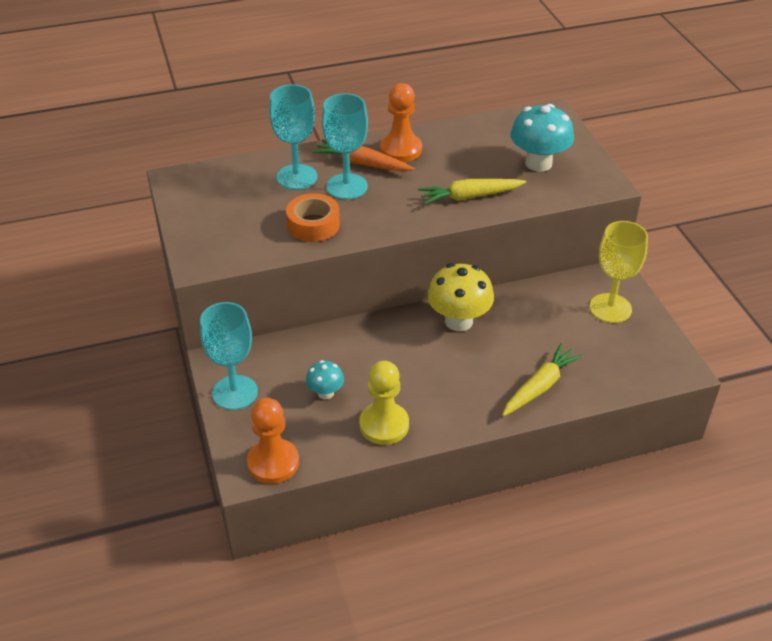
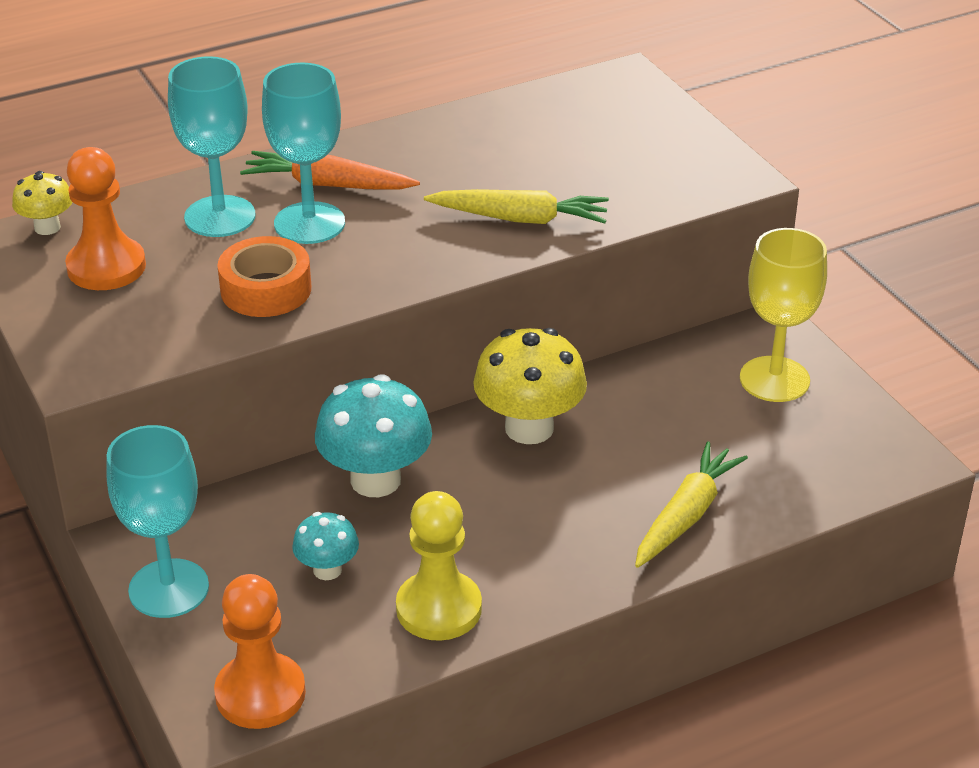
camera: 10 degrees left, 5 degrees down
(199, 173) = (47, 227): none -> yellow mushroom
(401, 149) = (388, 156): orange pawn -> orange pawn (106, 267)
(469, 197) = (520, 219): yellow carrot -> yellow carrot turned 150 degrees counterclockwise
(538, 163) = (622, 156): turquoise mushroom -> turquoise mushroom (375, 480)

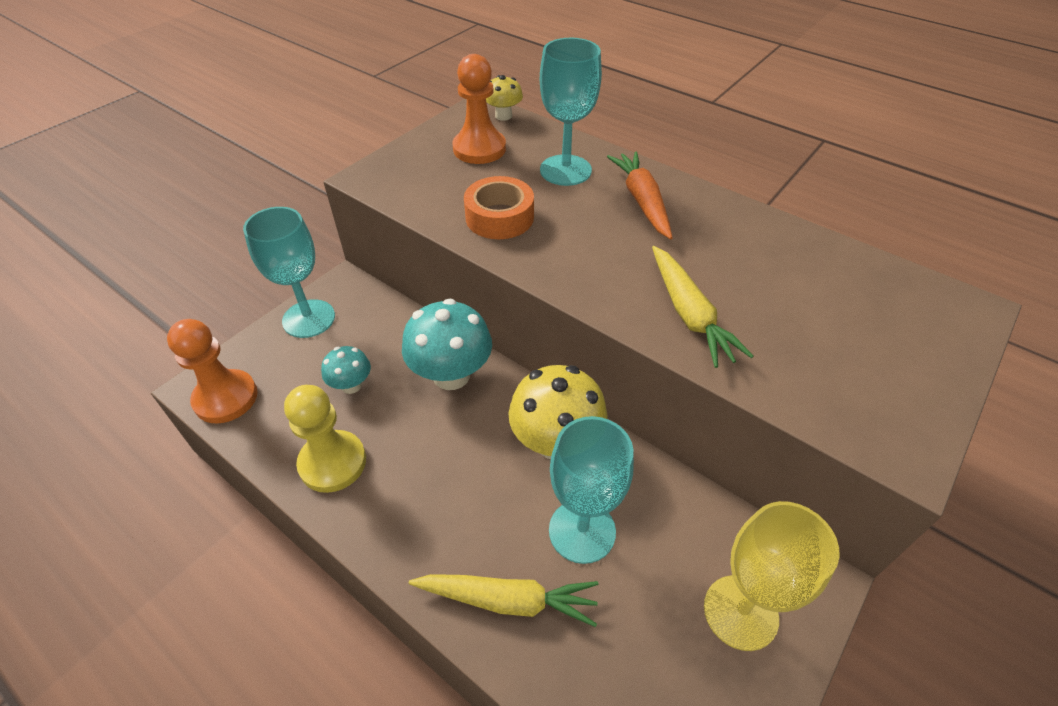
camera: 65 degrees right, 10 degrees up
(309, 223) = (589, 209): turquoise goblet -> turquoise goblet (582, 531)

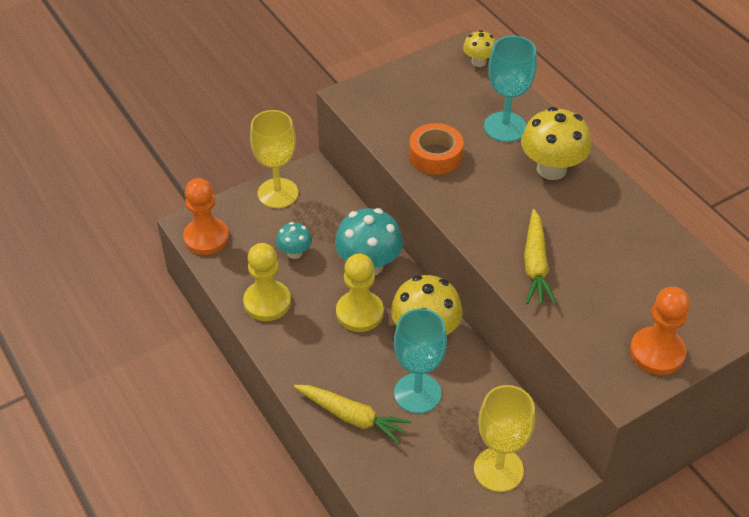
camera: 20 degrees right, 0 degrees up
(309, 318) = (278, 193): turquoise goblet -> yellow goblet
(462, 440) = (359, 313): none -> yellow pawn
(479, 149) = (445, 90): orange pawn -> orange pawn (657, 352)
(642, 201) = (551, 169): orange carrot -> yellow mushroom

